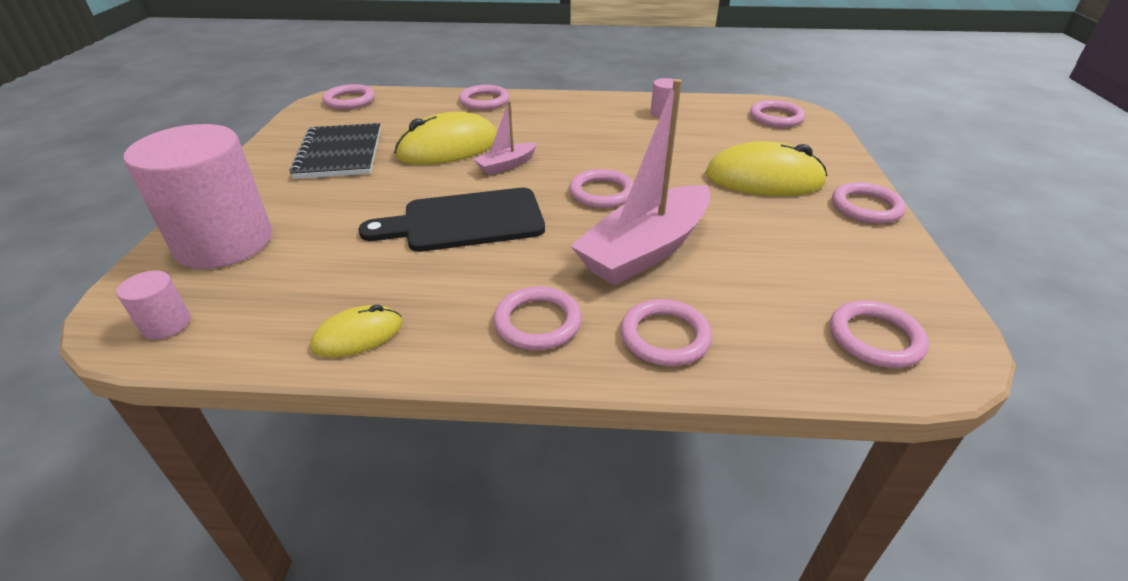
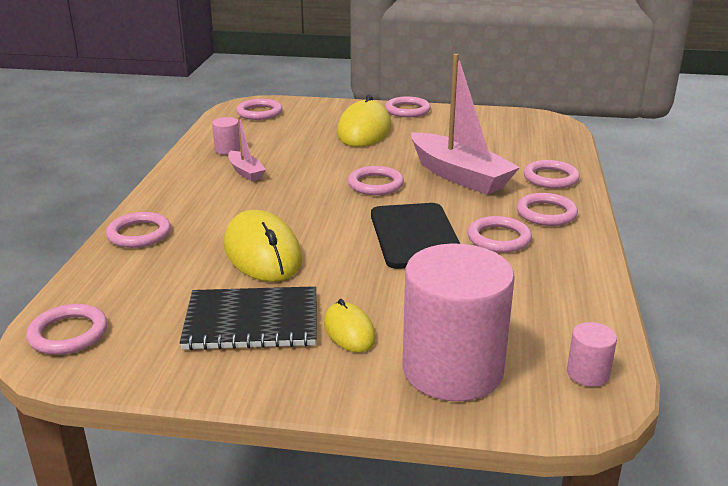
camera: 85 degrees left, 10 degrees down
(358, 335) = (576, 277): yellow mouse -> yellow mouse (349, 331)
(506, 165) = (314, 222): pink boat -> pink boat (246, 172)
(875, 338) = (539, 131): pink ring -> pink ring (499, 238)

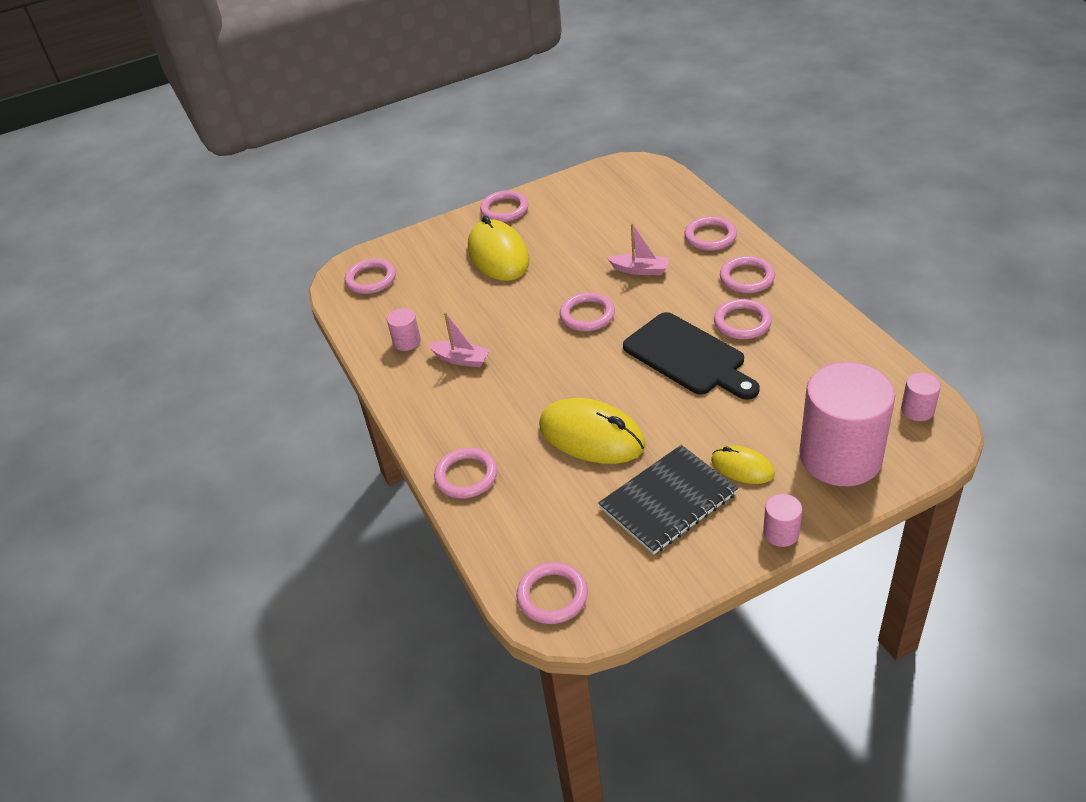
camera: 30 degrees left, 15 degrees up
(309, 395) = (781, 533): none -> pink cylinder
(459, 176) = (640, 270): pink boat -> pink boat, size x0.48

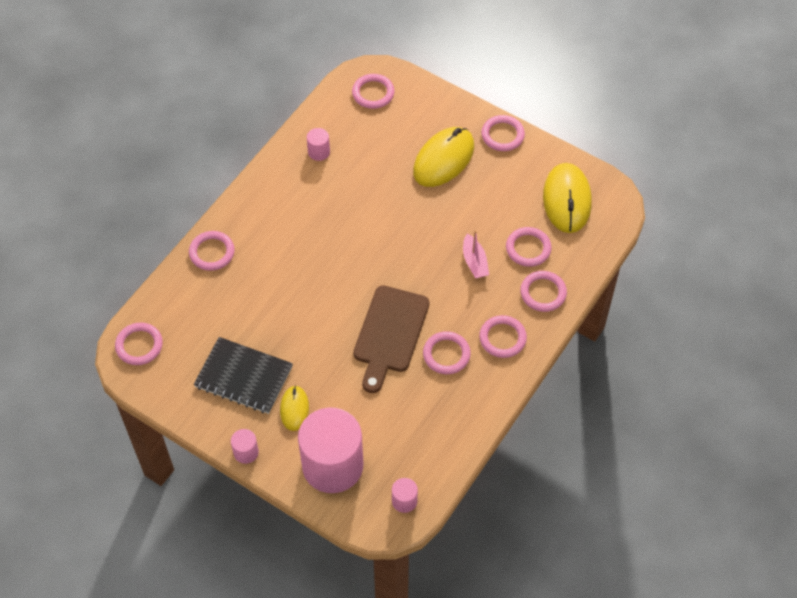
camera: 55 degrees right, 15 degrees up
(461, 359) = (317, 194): pink boat -> none
(587, 315) = (403, 250): pink ring -> pink ring (528, 248)
(591, 436) = (281, 307): yellow mouse -> yellow mouse (567, 200)
(688, 357) = (389, 333): black cutting board -> brown cutting board

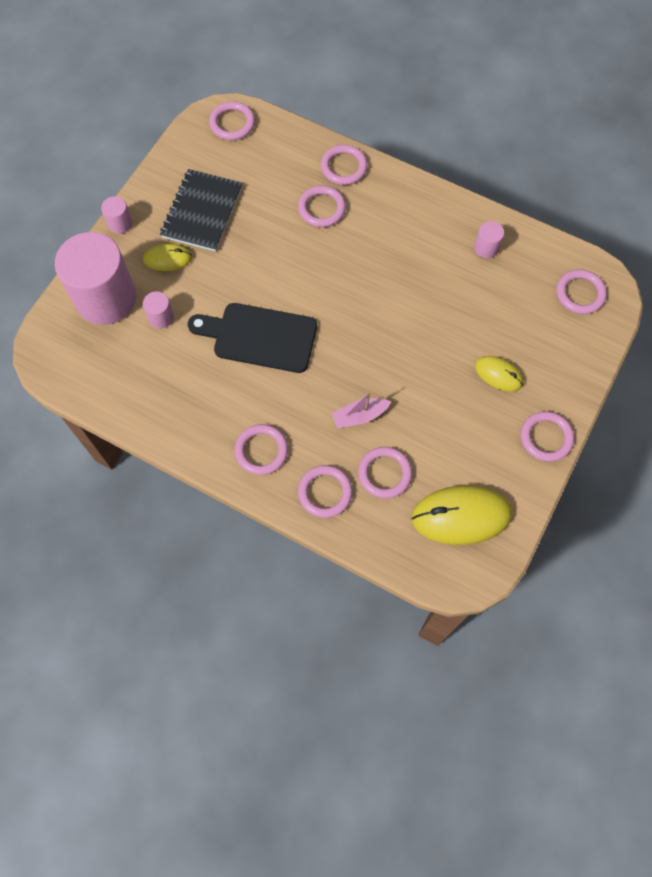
camera: 85 degrees right, 10 degrees up
(389, 333) = (259, 337): brown cutting board -> black cutting board
(404, 501) = (66, 366): pink cylinder -> pink cylinder (161, 317)
(443, 159) = (498, 374): yellow mouse -> yellow mouse, size x0.55
(446, 354) = (237, 394): pink ring -> pink ring (321, 208)

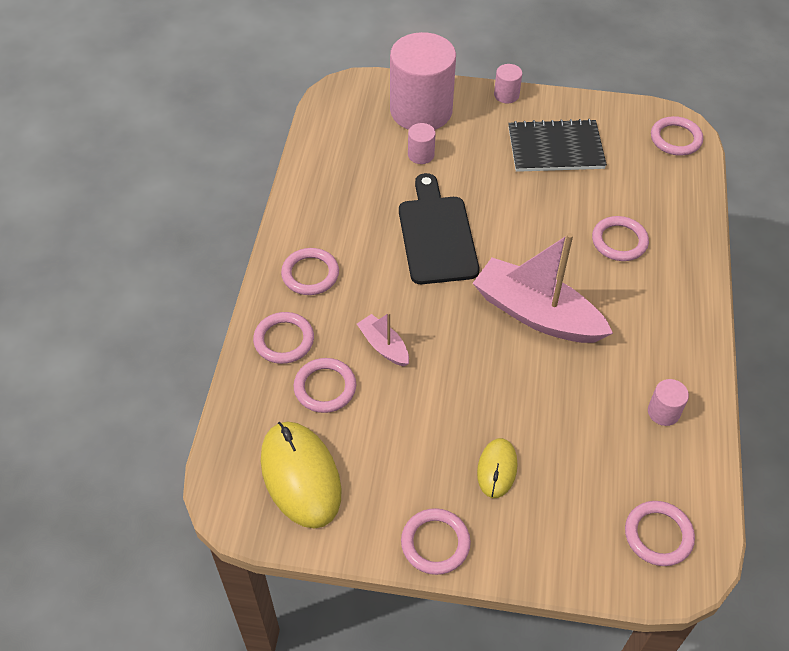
camera: 70 degrees right, 15 degrees down
(167, 259) = (487, 139): yellow mouse -> none
(344, 167) = (685, 245): pink ring -> none
(370, 294) = (536, 314): none -> pink boat

